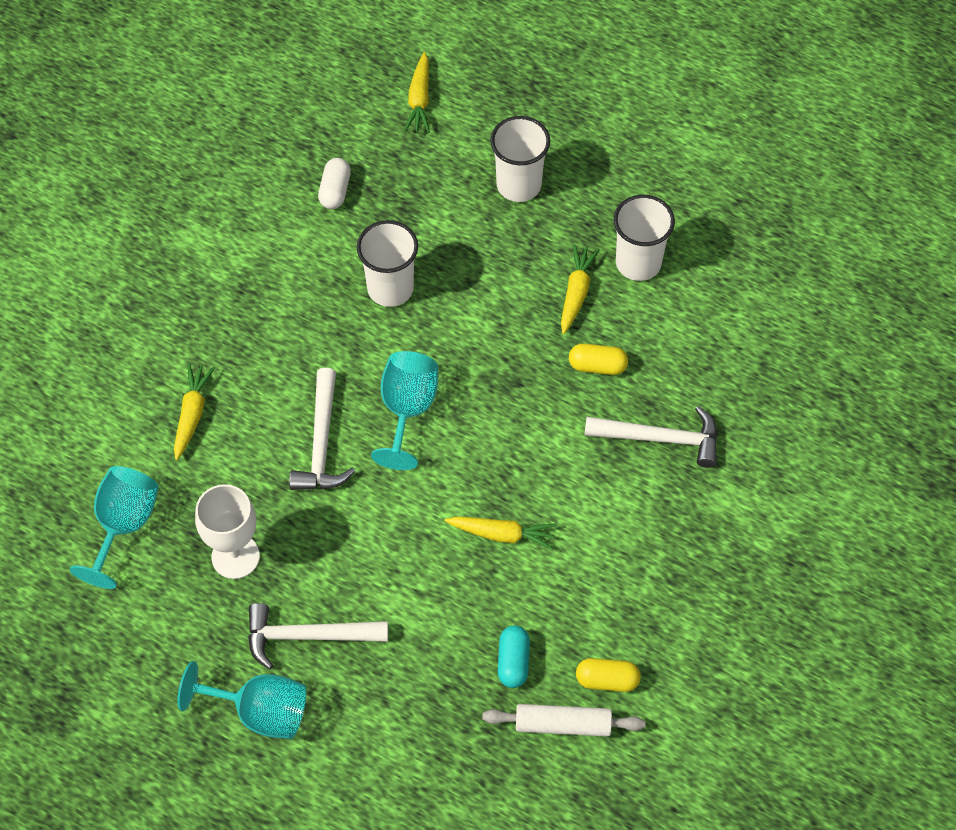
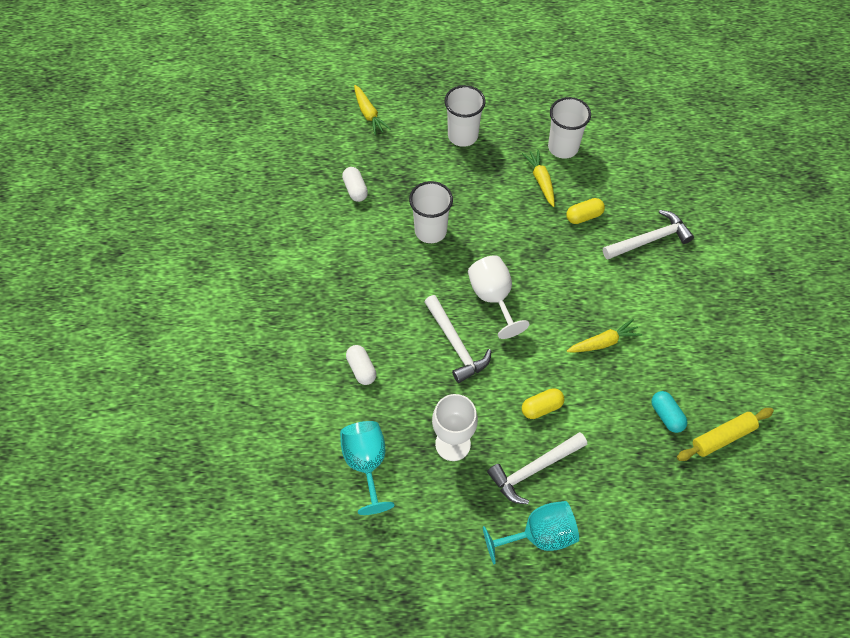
camera: 30 degrees left, 0 degrees up
(192, 414) = (361, 369): yellow carrot -> white capsule
(407, 410) = (493, 297): turquoise goblet -> white goblet
(563, 724) = (722, 437): white rolling pin -> yellow rolling pin
(607, 680) = (727, 396): yellow capsule -> yellow capsule (541, 407)

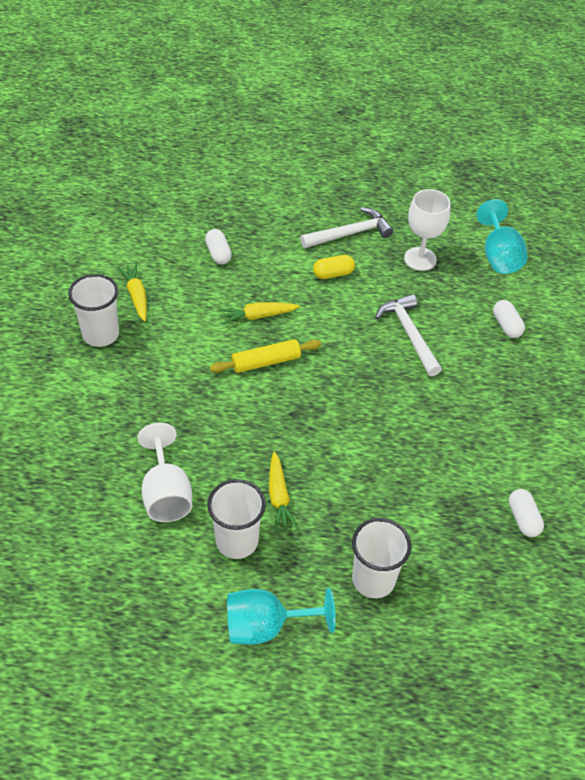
camera: 175 degrees left, 10 degrees down
(369, 114) = (509, 637): yellow carrot -> yellow carrot (136, 296)
(430, 231) = (428, 452): white cup -> white cup (100, 334)
(493, 297) = (363, 371): white goblet -> white goblet (166, 494)
(539, 535) = (354, 195): turquoise goblet -> turquoise goblet (265, 626)
(584, 216) = (237, 444): yellow capsule -> none
(649, 239) = (169, 407): white hammer -> none
(666, 415) = (218, 253): turquoise capsule -> white capsule
(722, 437) = (174, 233): yellow rolling pin -> yellow rolling pin (266, 362)

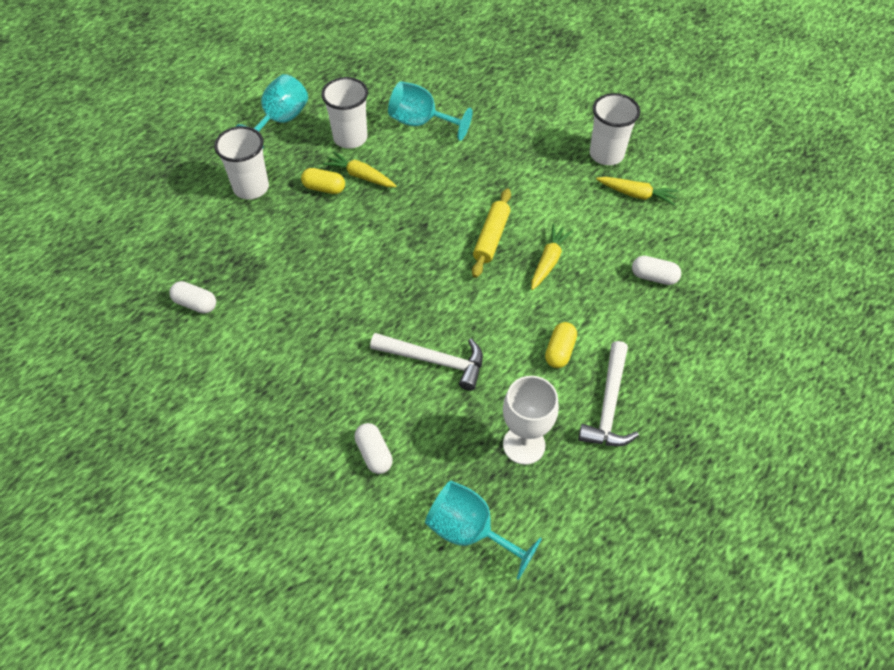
camera: 130 degrees right, 5 degrees up
(166, 494) = (421, 122): white goblet -> turquoise goblet
(319, 516) = (324, 188): none -> yellow capsule
(506, 326) = (374, 453): white capsule -> white capsule turned 45 degrees clockwise

